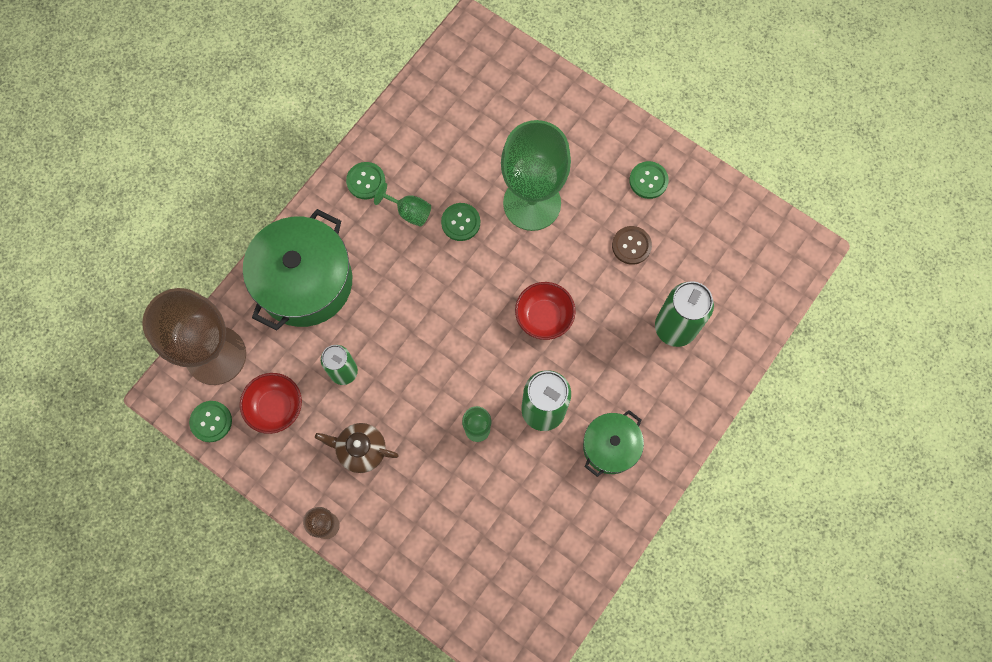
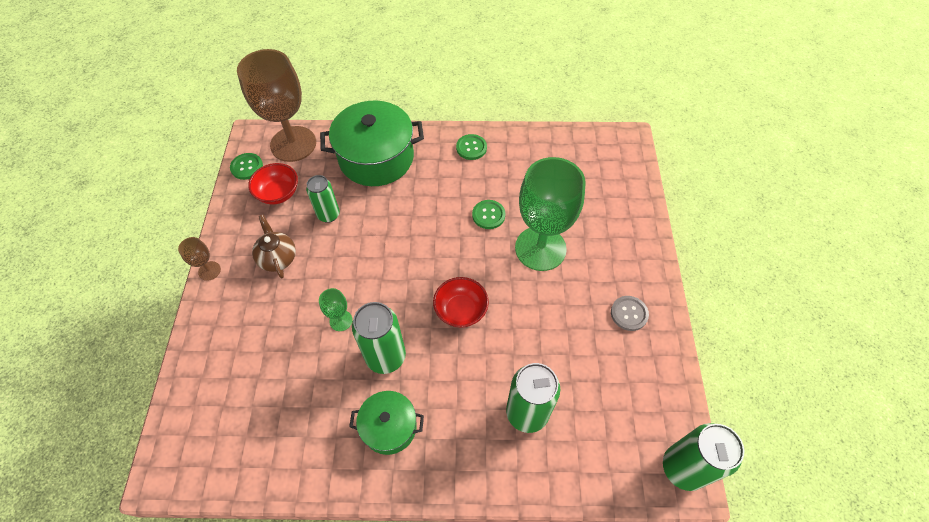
camera: 55 degrees right, 15 degrees down
(409, 212) = (470, 182): green goblet -> none
(631, 246) = (567, 335): brown button -> none
(648, 180) = (629, 314): green button -> grey button
(795, 245) = (683, 468): none -> green can

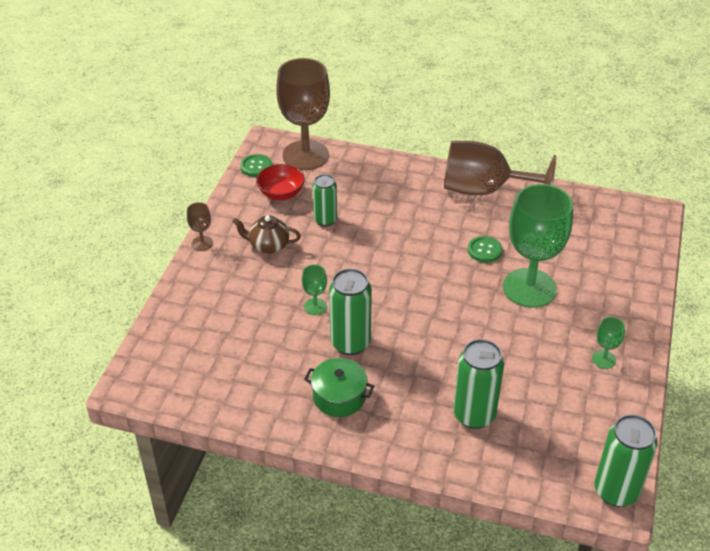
camera: 15 degrees right, 15 degrees down
(278, 258) = (268, 245): brown teapot -> brown teapot turned 75 degrees counterclockwise
(376, 158) = (384, 182): green pot -> none
(461, 310) = (433, 322): red bowl -> none
(471, 148) = (484, 190): green button -> brown goblet
(629, 314) = (603, 359): grey button -> green goblet

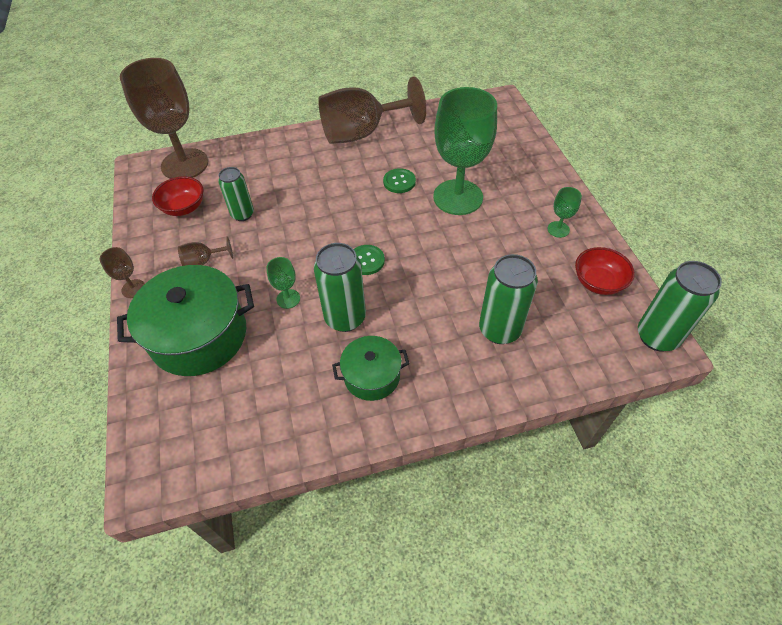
camera: 30 degrees left, 10 degrees up
(228, 302) = (199, 335): none -> green pot
(256, 166) = (143, 193): green button -> green button (366, 261)
(268, 245) = (203, 261): brown teapot -> brown goblet
(601, 421) = (598, 282): none -> red bowl

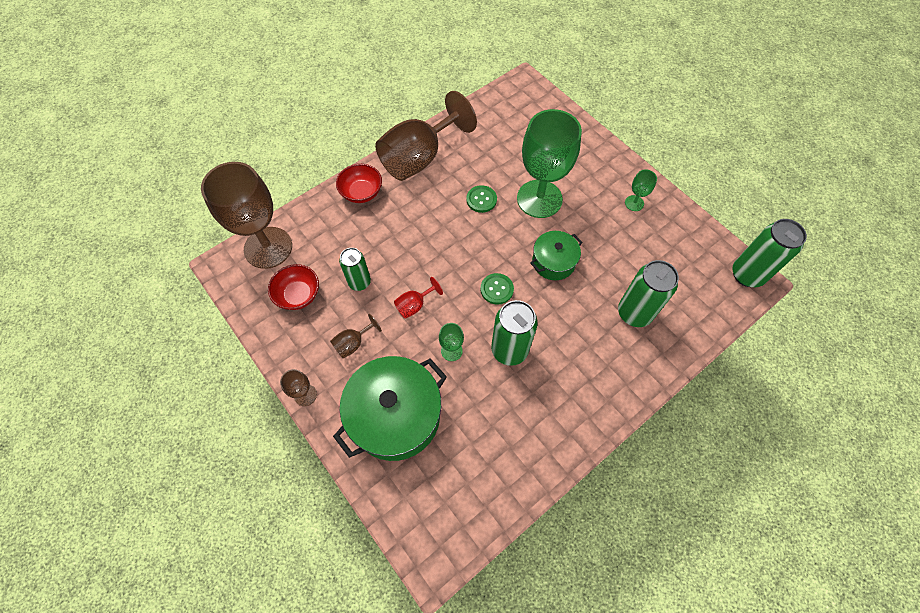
camera: 25 degrees left, 10 degrees up
(279, 248) = (414, 305): none -> red goblet
(372, 376) = (559, 393): green pot -> green pot (553, 262)
(598, 282) = (686, 242): red bowl -> red bowl (361, 192)

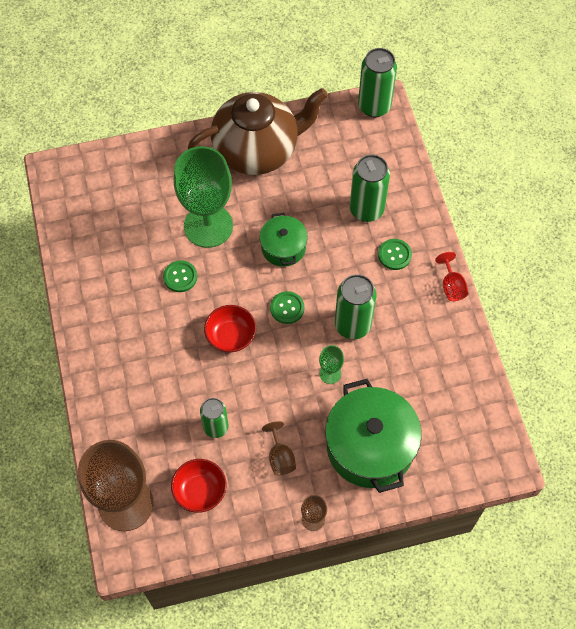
camera: 65 degrees left, 0 degrees up
(361, 192) = (106, 386): red bowl -> red bowl (231, 336)
(414, 305) = (267, 386): red goblet -> red goblet (451, 286)
(419, 158) = (94, 312): brown goblet -> none
(602, 357) = (394, 255): none -> green button
(634, 203) = (257, 150): green goblet -> brown teapot

